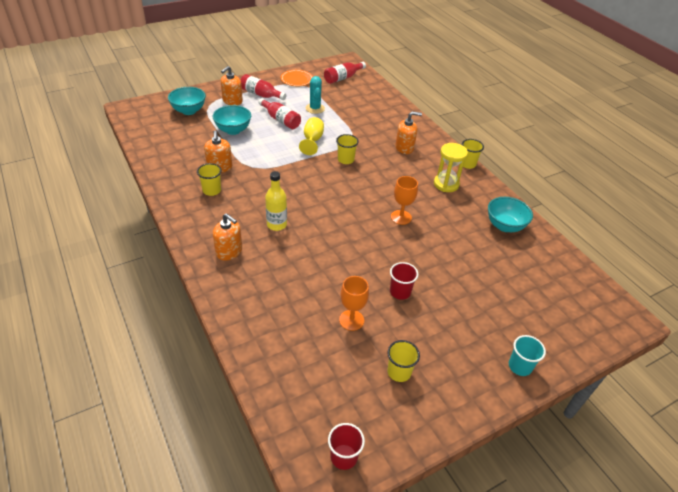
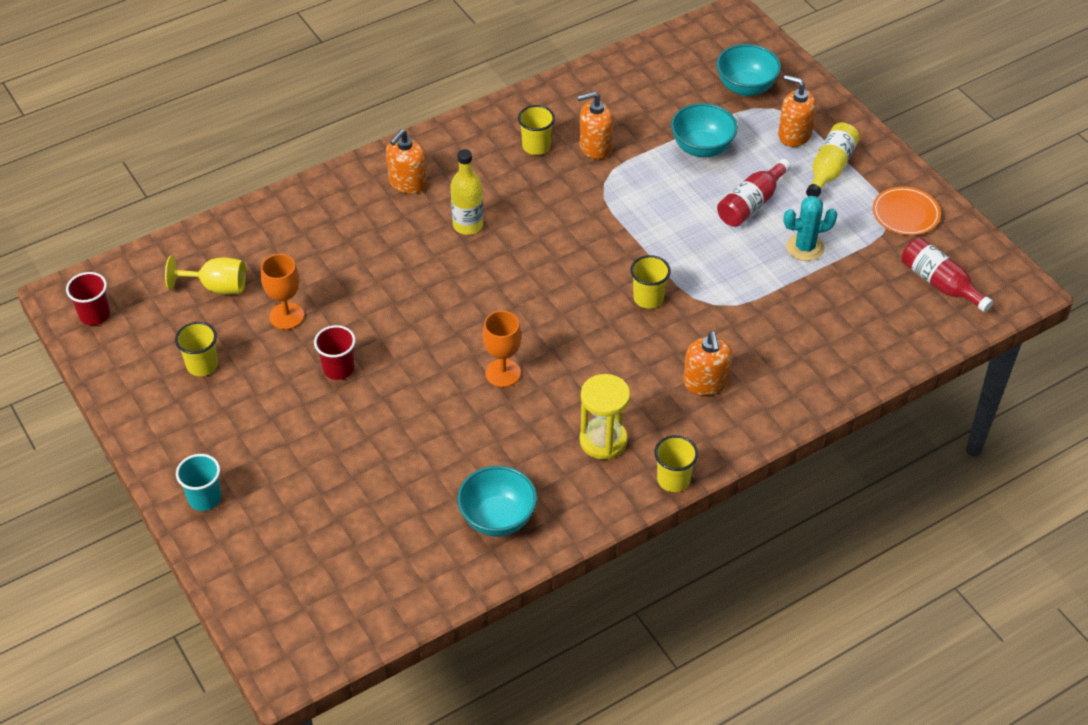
camera: 90 degrees right, 5 degrees up
(261, 94) = (830, 169): red bottle -> yellow bottle
(312, 141) = (696, 251): yellow goblet -> yellow goblet (217, 287)

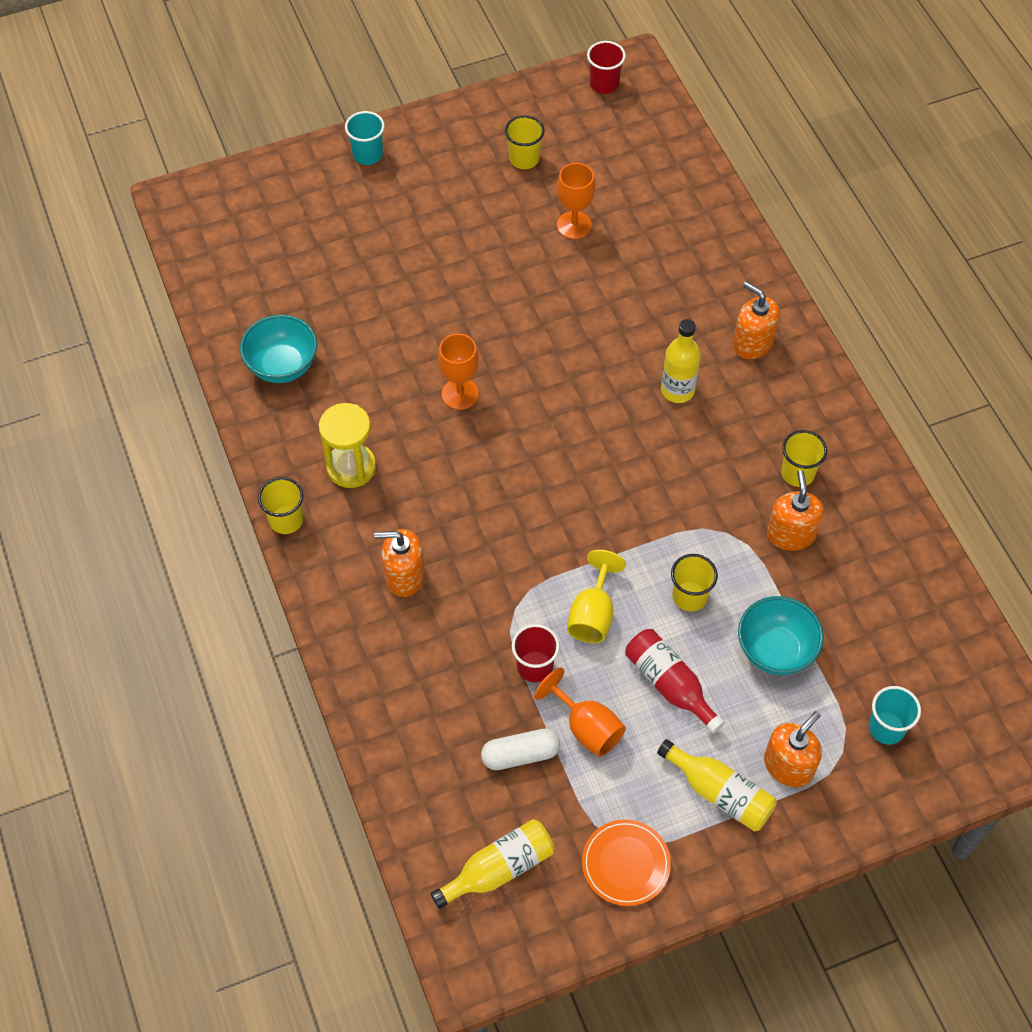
camera: 100 degrees right, 10 degrees up
(217, 287) = (623, 174): yellow goblet -> yellow goblet (593, 614)
(338, 369) = (496, 260): red cup -> red cup (535, 666)
(648, 298) = (537, 544): yellow cup -> yellow cup (689, 596)
(746, 87) = (886, 728): turquoise bowl -> turquoise cup
(805, 247) = (586, 727): turquoise cactus -> orange goblet
(843, 283) = (520, 755): none -> white capsule
(940, 284) = (499, 869): red bottle -> yellow bottle

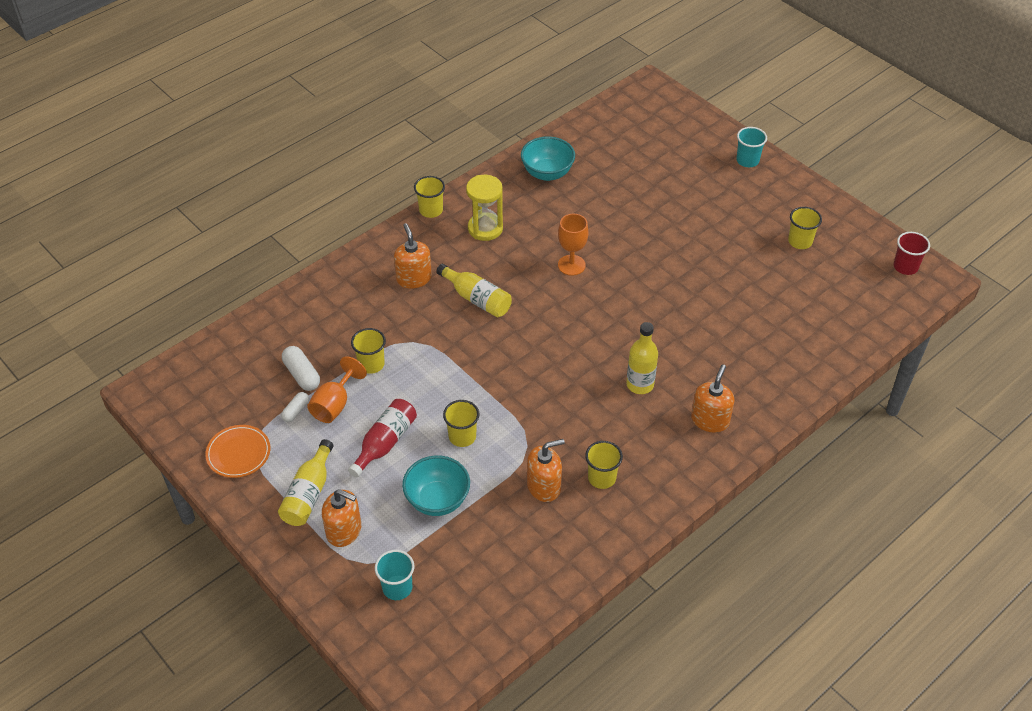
camera: 70 degrees right, 10 degrees down
(499, 869) = (216, 386): yellow bottle -> yellow bottle (477, 299)
(535, 666) = (371, 364): red cup -> yellow cup
(574, 225) = (756, 285): orange goblet -> none
(580, 777) = (296, 411): none -> white capsule
(593, 614) = (424, 385): yellow goblet -> none

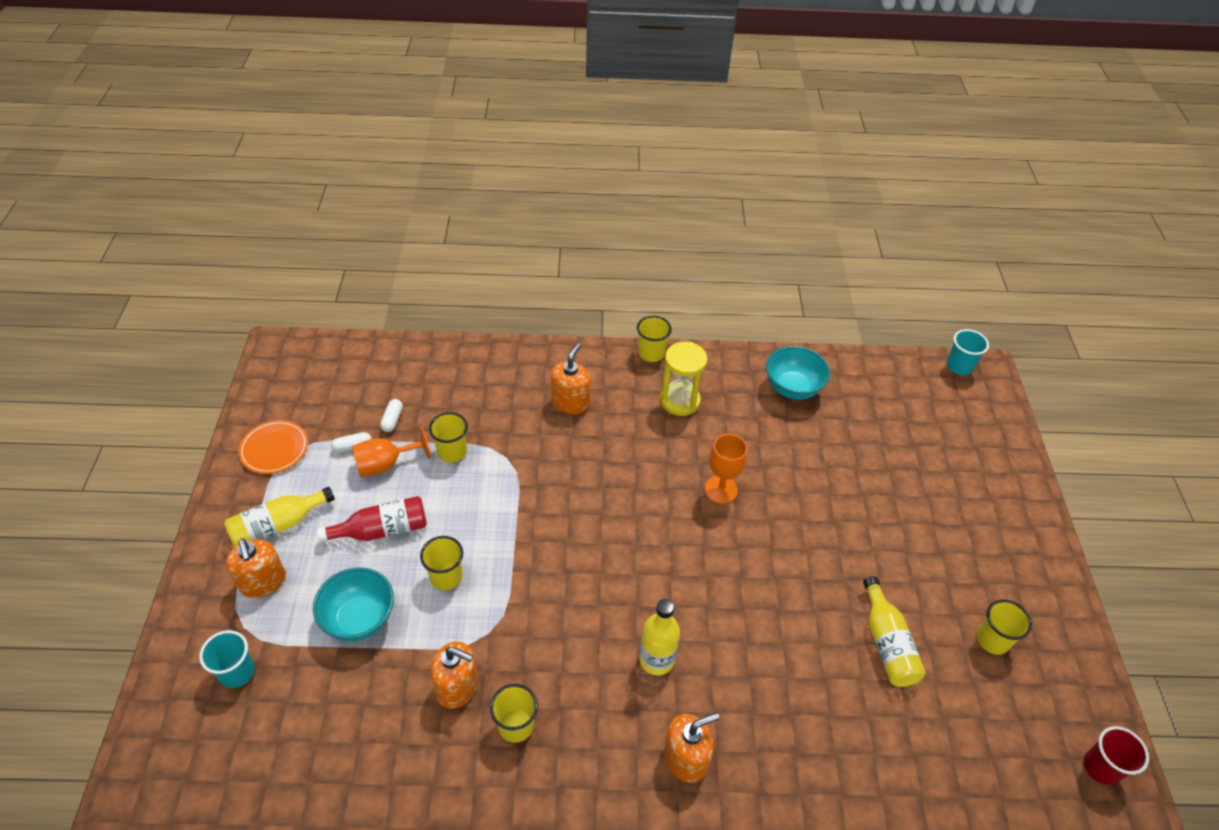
camera: 40 degrees right, 0 degrees up
(302, 375) = (392, 420): white capsule -> white capsule, size x0.64
(477, 299) = (601, 459): yellow bottle -> yellow bottle (887, 643)
(747, 160) = (1019, 511): turquoise cup -> turquoise cup (959, 366)

